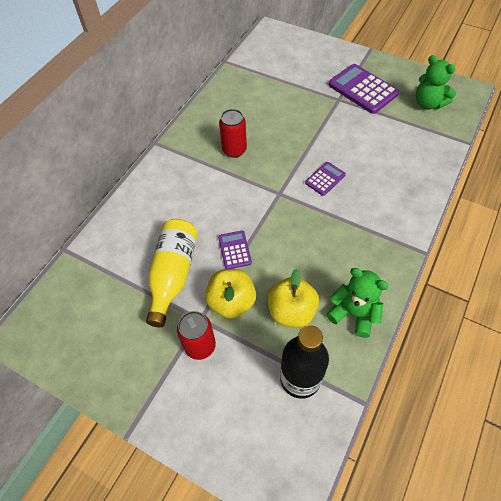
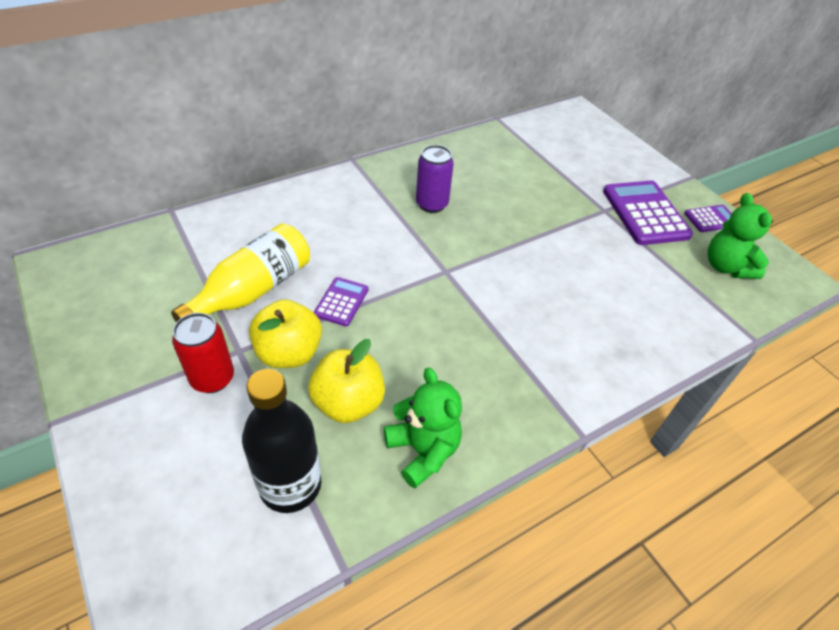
camera: 25 degrees right, 10 degrees down
(234, 150) = (432, 204): red can -> purple can
(325, 179) = (515, 283): purple calculator -> purple calculator (711, 219)

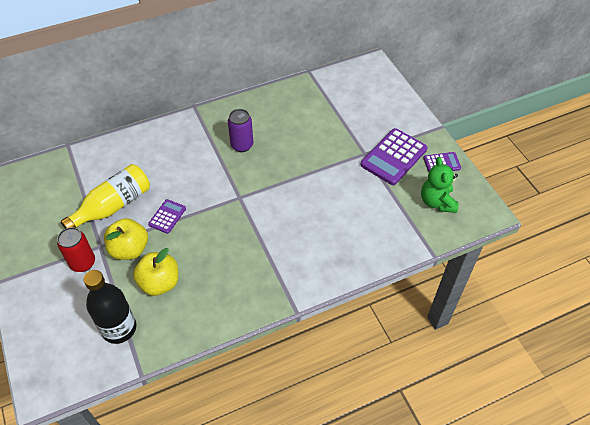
camera: 10 degrees right, 5 degrees up
(423, 451) = (198, 315): green teddy bear -> none
(645, 213) = (393, 157): purple calculator -> purple calculator turned 135 degrees counterclockwise

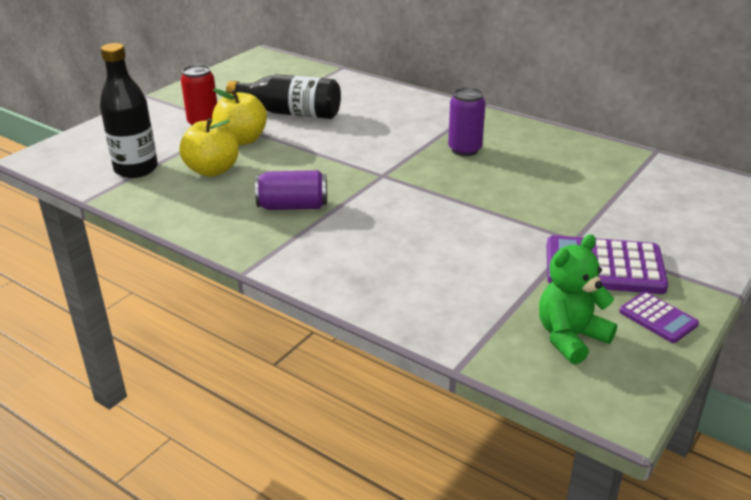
camera: 60 degrees right, 20 degrees down
(113, 206) = (290, 113): yellow bottle -> black bottle
(167, 216) = (307, 144): purple calculator -> none
(241, 258) = (293, 206): none -> purple can

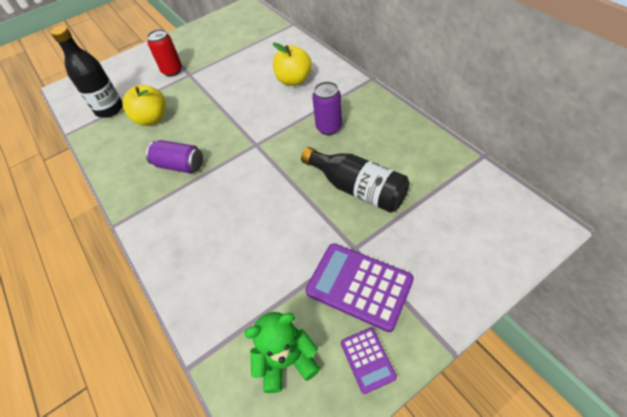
camera: 25 degrees right, 20 degrees up
(242, 140) = (186, 91): yellow apple -> yellow apple (294, 80)
(290, 113) = (232, 68): black bottle -> black bottle (357, 188)

